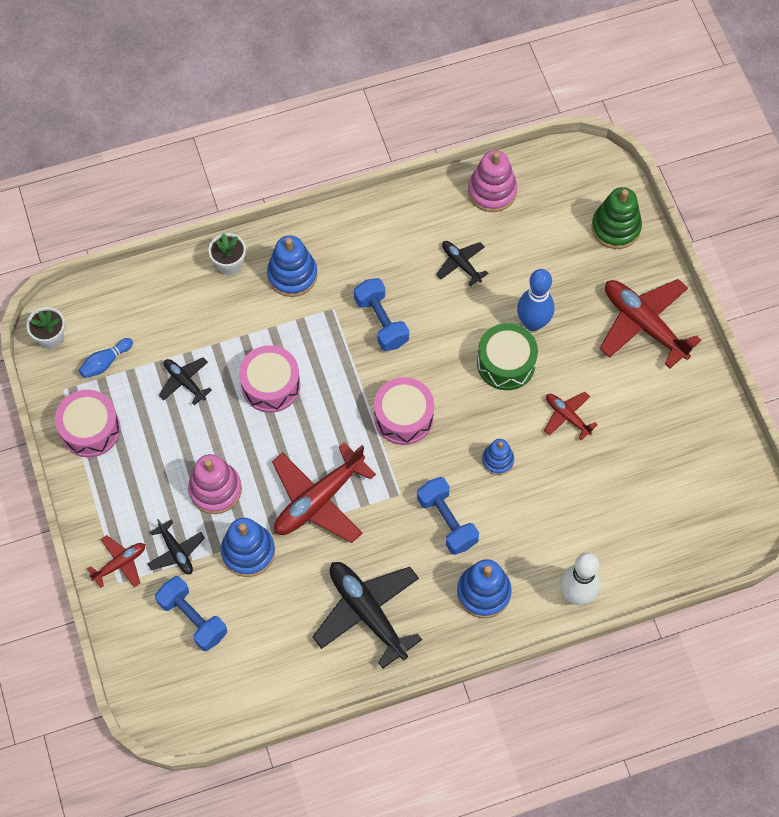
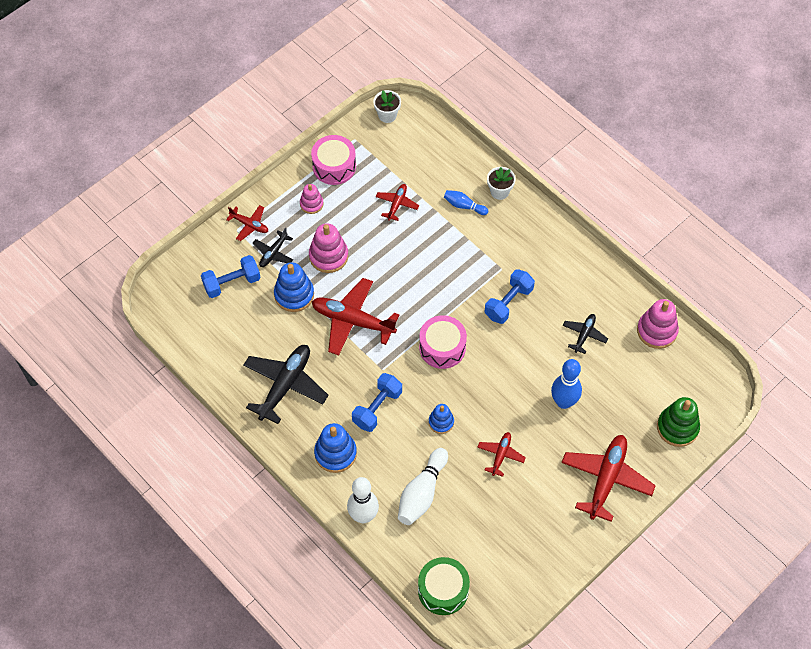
camera: 65 degrees right, 5 degrees down
(105, 362) = (386, 153): blue bowling pin -> blue bowling pin (464, 206)
(130, 478) = (311, 204): none -> pink stacking toy
(184, 382) = (397, 204): black plane -> red plane
(193, 618) = (232, 283): blue dumbbell -> blue dumbbell turned 45 degrees clockwise
(271, 385) = (422, 256): pink drum -> none
(292, 275) = (513, 232): blue stacking toy -> none
(506, 363) = (521, 397): green drum -> green drum (443, 590)
(576, 519) = (422, 493): none -> white bowling pin

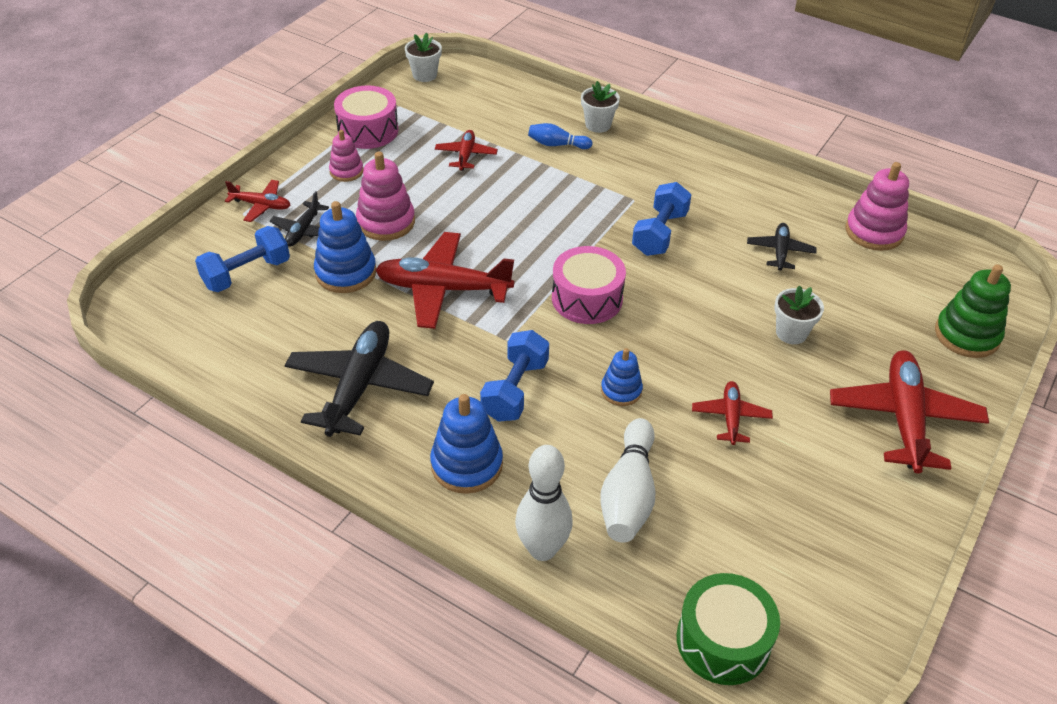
camera: 15 degrees left, 15 degrees down
(563, 402) = (791, 333): blue bowling pin -> white flower pot

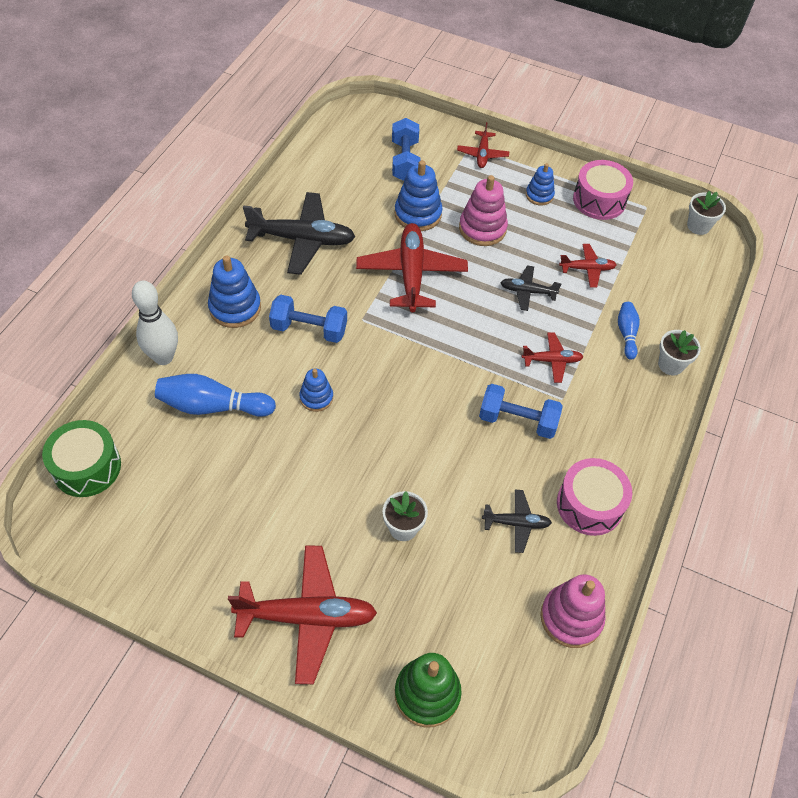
camera: 80 degrees right, 10 degrees up
(247, 273) = (405, 161): blue dumbbell -> blue dumbbell turned 45 degrees clockwise
(303, 230) = (459, 182): black plane -> black plane (527, 291)
(346, 171) = (539, 195): pink stacking toy -> blue stacking toy
(587, 298) = (419, 369): pink drum -> pink drum (589, 505)
(628, 494) = (212, 406): white bowling pin -> blue bowling pin
(730, 417) = (295, 476): red plane -> red plane (552, 361)

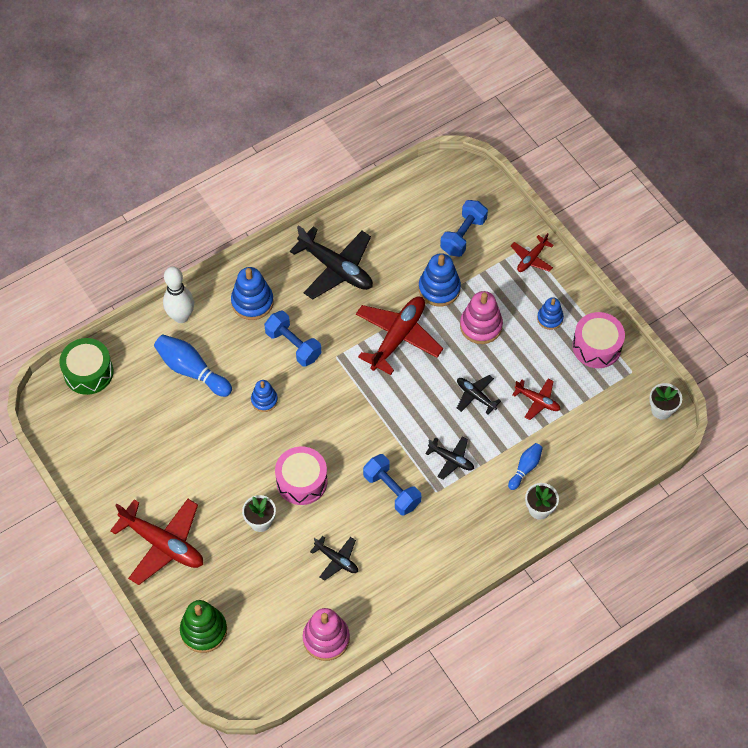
camera: 35 degrees right, 5 degrees up
(552, 361) = (451, 459): red plane -> black plane
(589, 505) = (396, 575): pink drum -> pink drum (301, 481)

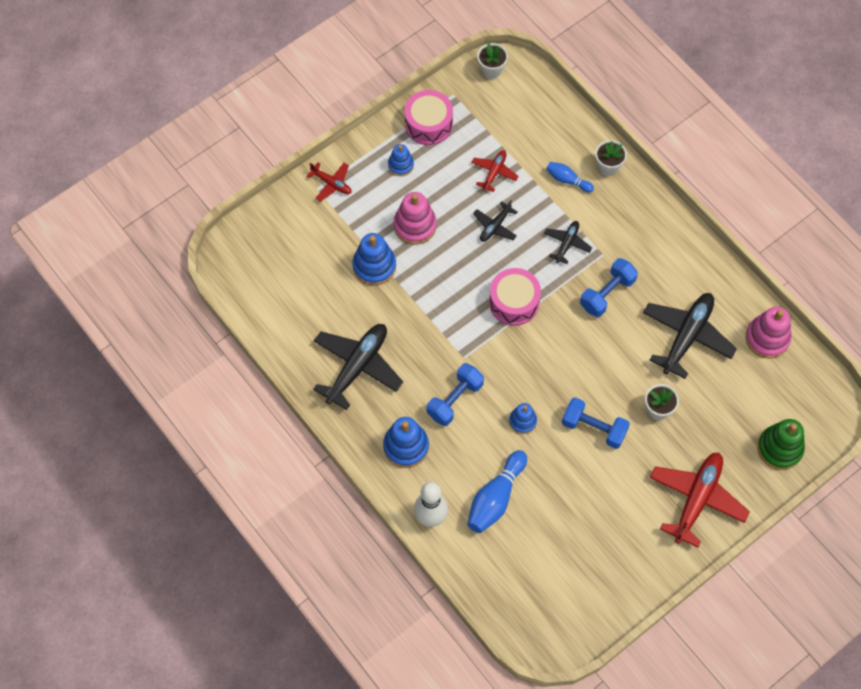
camera: 95 degrees left, 5 degrees up
(88, 372) = (510, 606): green drum -> none
(301, 481) = (609, 376): pink drum -> pink drum (514, 302)
(336, 560) = (687, 336): black plane -> black plane, size x1.92
(398, 337) = (435, 300): red plane -> none
(463, 235) = (308, 247): blue dumbbell -> blue dumbbell (594, 428)

